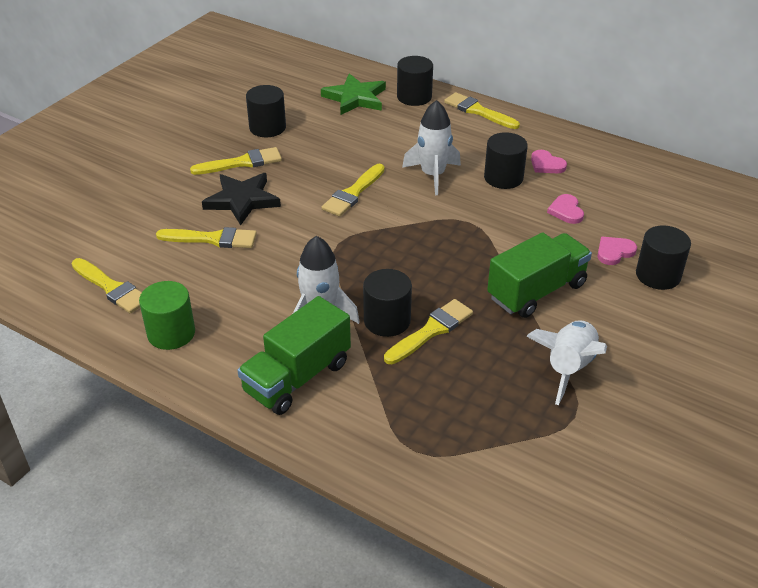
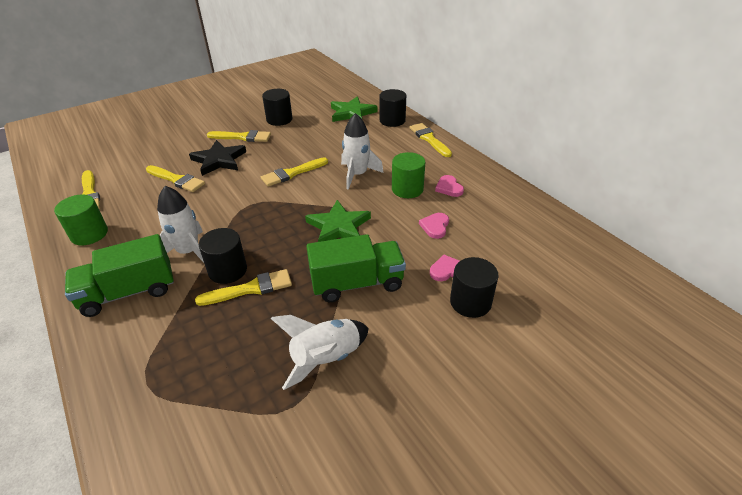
camera: 25 degrees right, 0 degrees up
(465, 240) = (338, 227): none -> green star
(503, 178) = (407, 189): black cylinder -> green cylinder

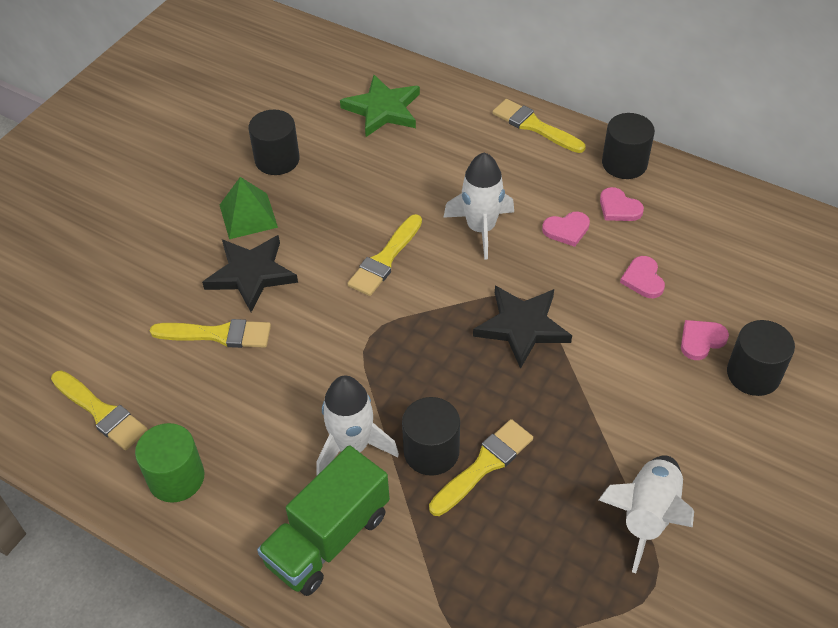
camera: 25 degrees left, 10 degrees up
(242, 137) = (248, 216): yellow brush -> green pyramid
(338, 227) = (522, 327): green star -> black star
(357, 283) = (608, 402): green truck -> none
(392, 120) = (455, 105): black cylinder -> black cylinder (624, 163)
(407, 189) = (566, 230): green cylinder -> pink heart

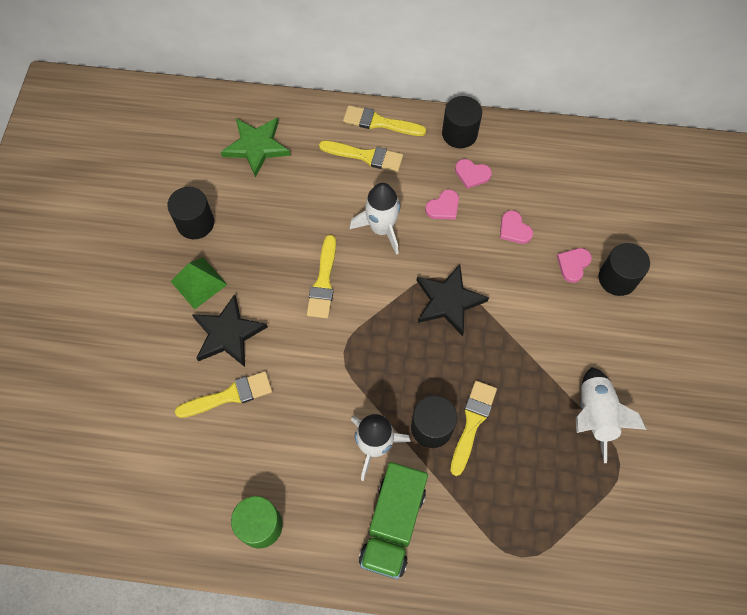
camera: 25 degrees left, 15 degrees up
(101, 412) = (174, 497): yellow brush -> yellow brush (365, 156)

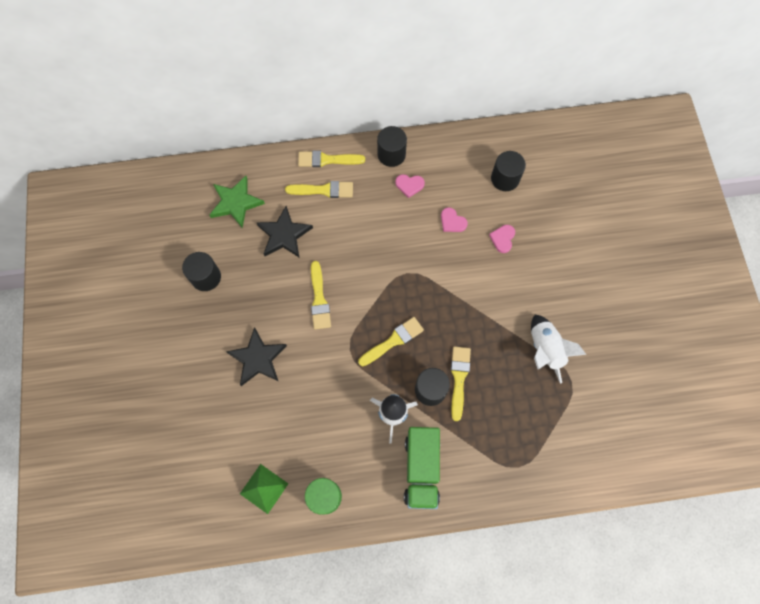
camera: 15 degrees left, 5 degrees up
(199, 283) = (223, 324): green pyramid -> green pyramid (264, 488)
(229, 395) = (273, 406): yellow brush -> yellow brush (393, 341)
(381, 228) = (352, 246): white rocket -> none
(443, 207) = (394, 217): pink heart -> none
(448, 301) = (417, 290): black star -> black star (284, 235)
(617, 278) = (537, 241): black cylinder -> black cylinder (505, 178)

